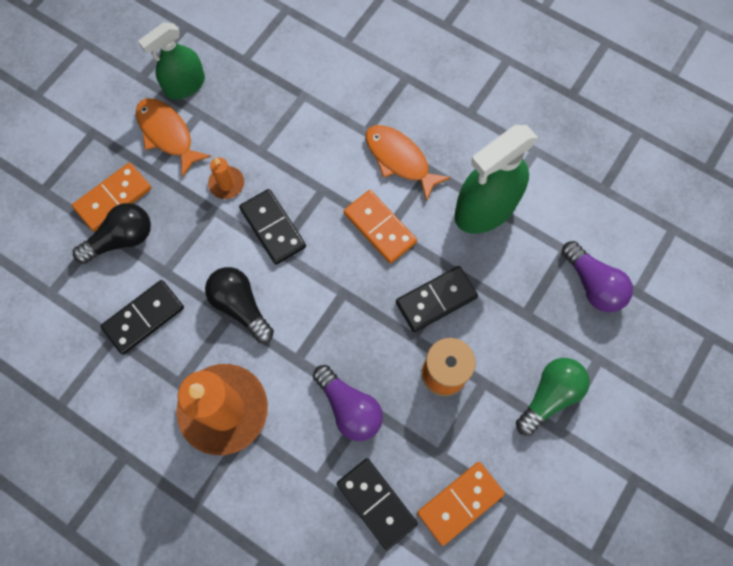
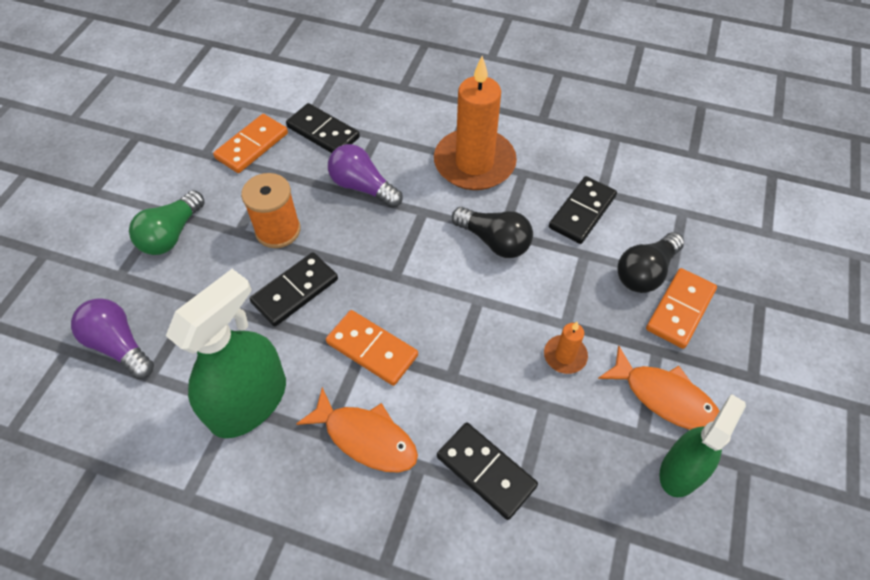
camera: 165 degrees right, 15 degrees down
(273, 228) = (492, 321): black domino -> black domino (486, 471)

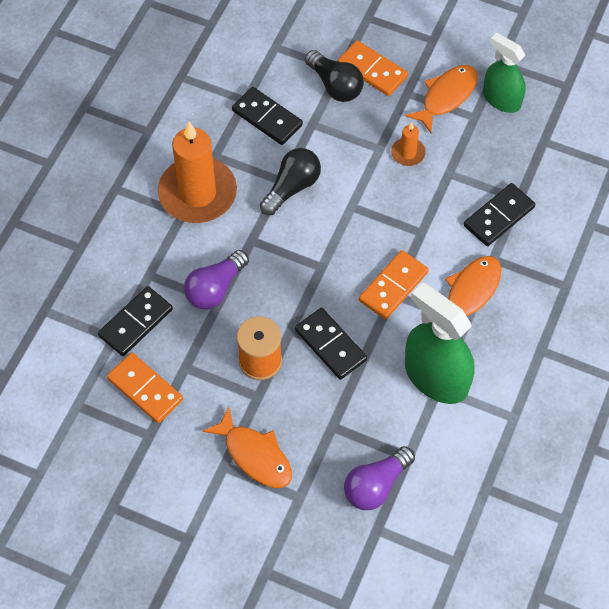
camera: 85 degrees left, 5 degrees up
(171, 234) = (255, 455): green light bulb -> orange fish

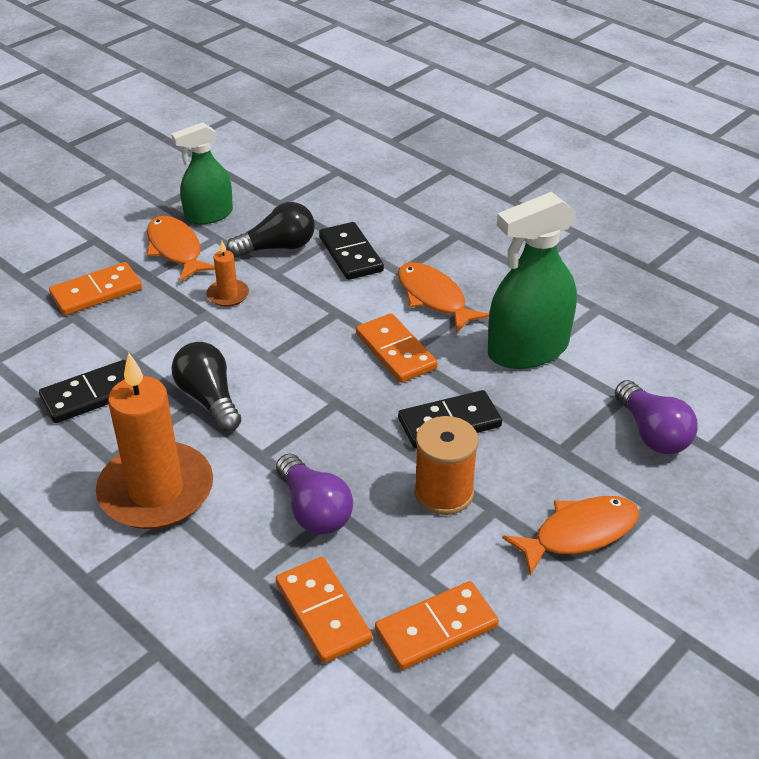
camera: 70 degrees left, 20 degrees down
(135, 322) = (323, 612): black domino -> orange domino
(335, 85) = (92, 326): black light bulb -> black light bulb (277, 247)

